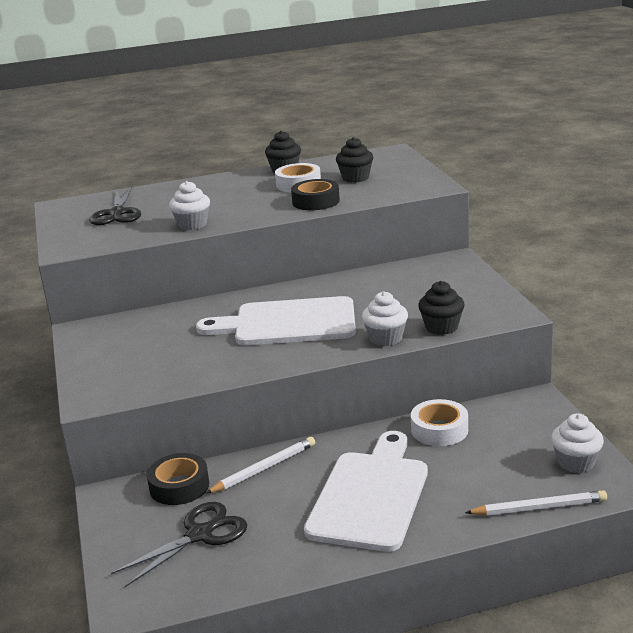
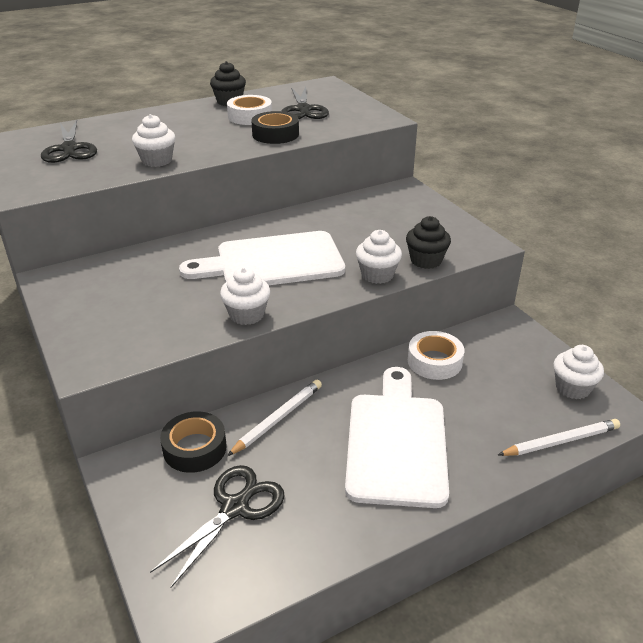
camera: 15 degrees left, 10 degrees up
(245, 367) = (247, 315): none -> white cupcake
(355, 178) = (303, 110): black cupcake -> black scissors

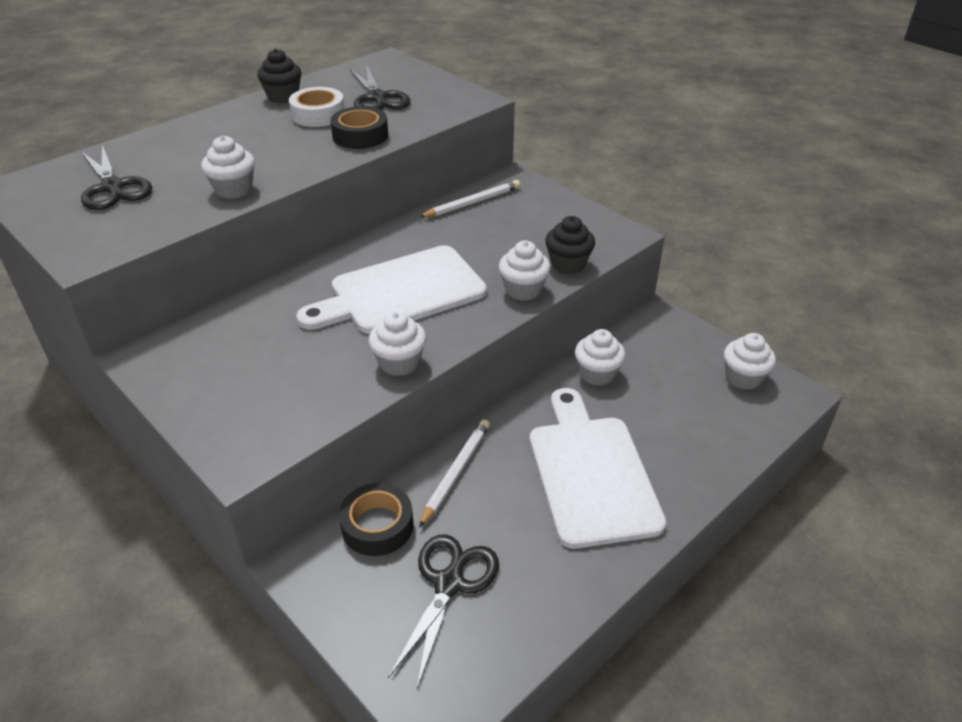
camera: 15 degrees left, 5 degrees up
(434, 361) = (597, 374): white tape -> white cupcake
(561, 441) = (751, 438): white pencil -> white pencil (472, 202)

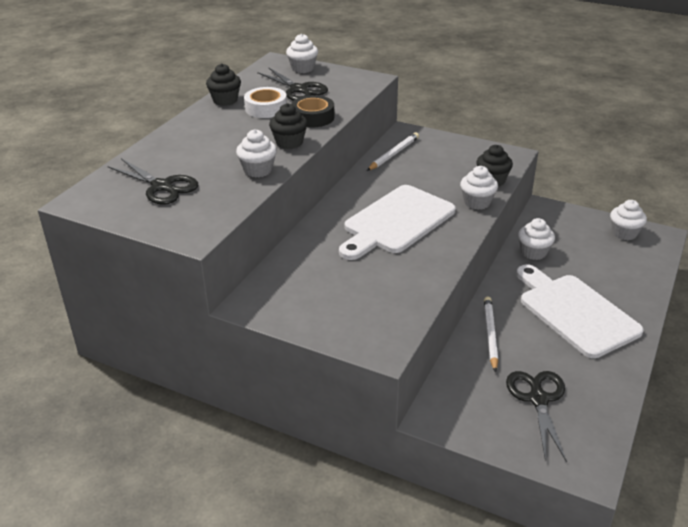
camera: 20 degrees left, 5 degrees down
(302, 162) = (289, 143): none -> black cupcake
(377, 526) = (465, 380): black tape -> none
(399, 363) = (435, 265): white cupcake -> white cupcake (302, 68)

